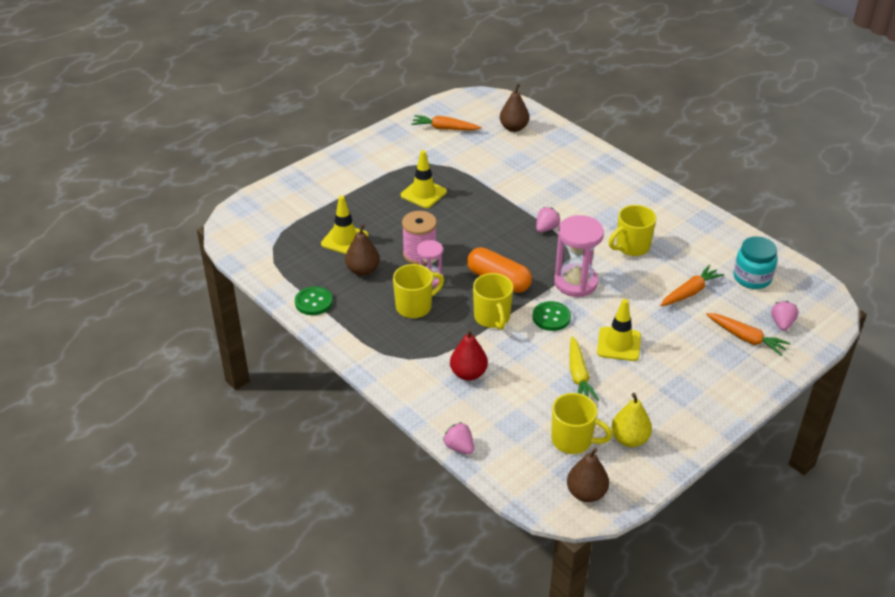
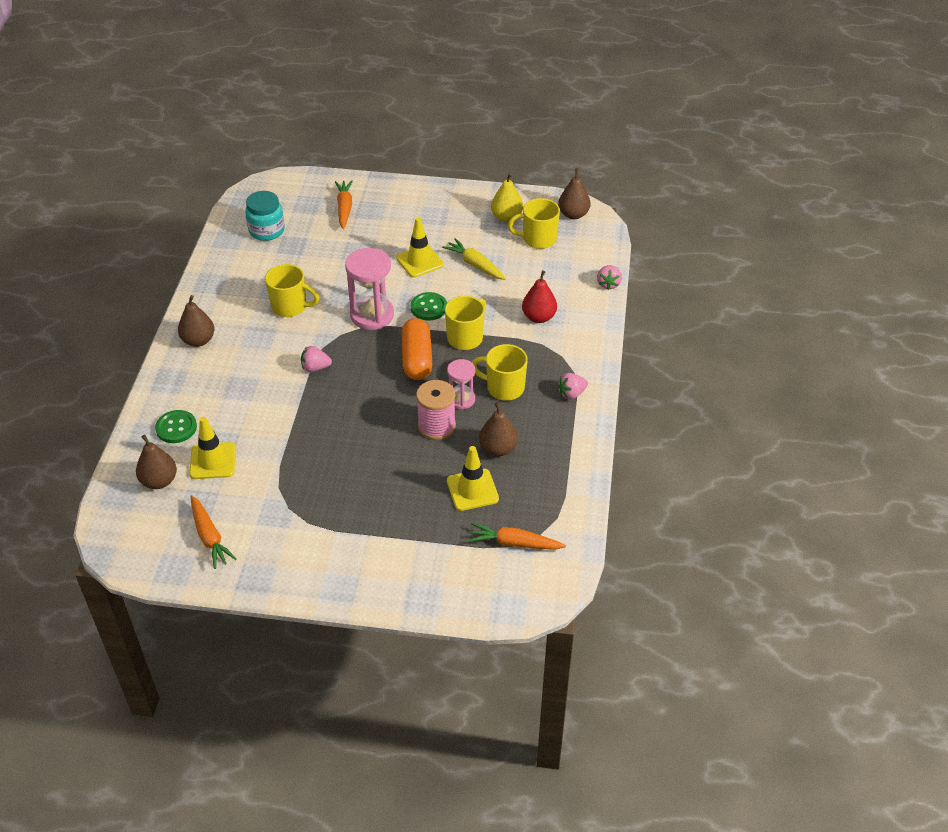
camera: 130 degrees left, 5 degrees up
(313, 302) = (571, 453): green button -> green button (176, 428)
(423, 193) = (345, 480): yellow traffic cone -> yellow traffic cone (213, 461)
(573, 440) = (538, 239): yellow mug -> yellow mug turned 75 degrees counterclockwise
(578, 375) = (475, 265): yellow carrot -> yellow carrot turned 90 degrees counterclockwise
(637, 190) = (198, 340): none -> brown pear
(690, 292) = (318, 253): orange carrot -> orange carrot (514, 543)
(782, 323) = (309, 199): pink strawberry -> pink strawberry (571, 394)

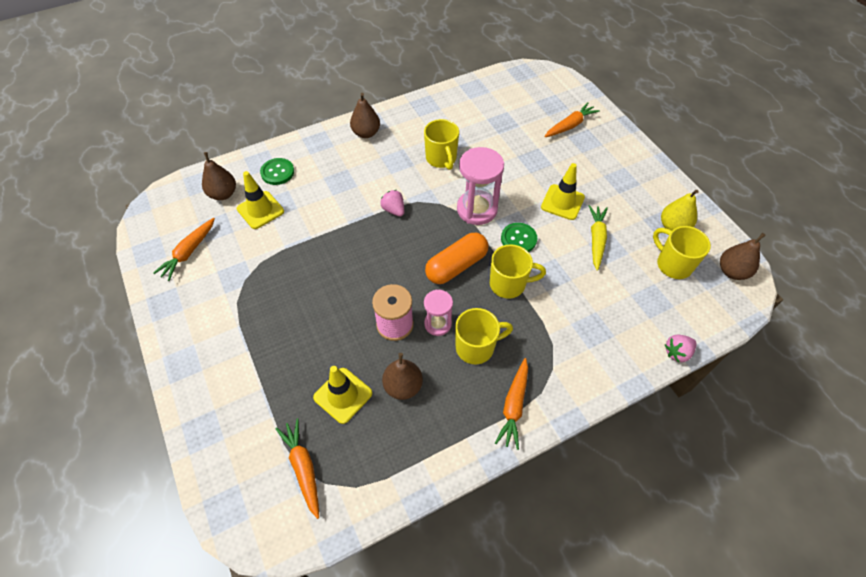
camera: 55 degrees right, 10 degrees up
(266, 230) = (503, 101): turquoise jar -> none
(504, 388) = (476, 347): yellow mug -> yellow mug turned 90 degrees clockwise
(539, 317) = (582, 322): red pear -> none
(571, 394) = (514, 406): pink strawberry -> orange carrot

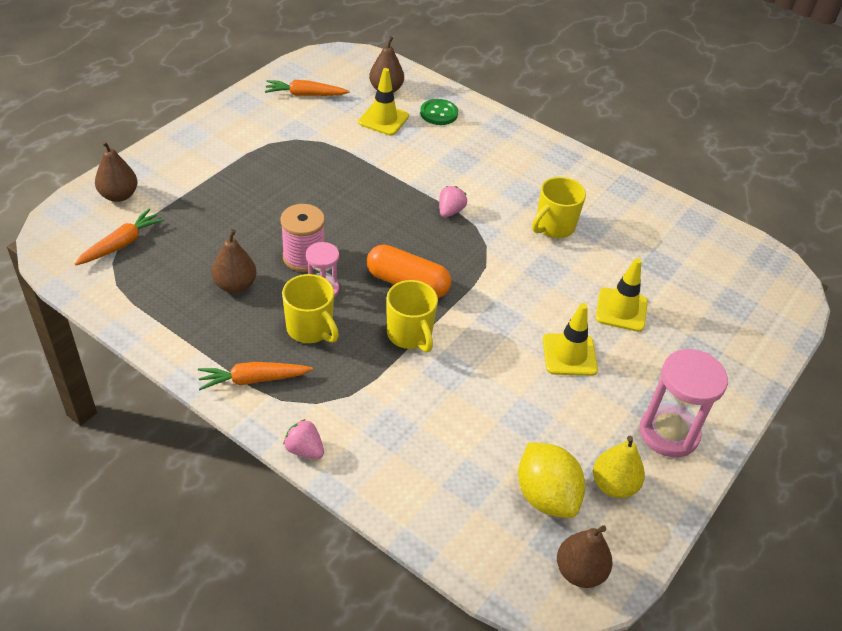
camera: 60 degrees right, 10 degrees down
(343, 395) = (205, 246): yellow traffic cone -> yellow traffic cone (621, 310)
(366, 133) = (543, 156): brown pear -> brown pear (119, 195)
(477, 209) = (500, 278): pink hourglass -> pink hourglass (668, 433)
(518, 239) = (481, 327): green button -> none
(570, 125) = (712, 331): orange carrot -> none
(596, 239) = (532, 403): yellow carrot -> none
(673, 264) = (546, 496): yellow mug -> yellow lemon
(677, 352) = (404, 525): pink strawberry -> pink strawberry (304, 450)

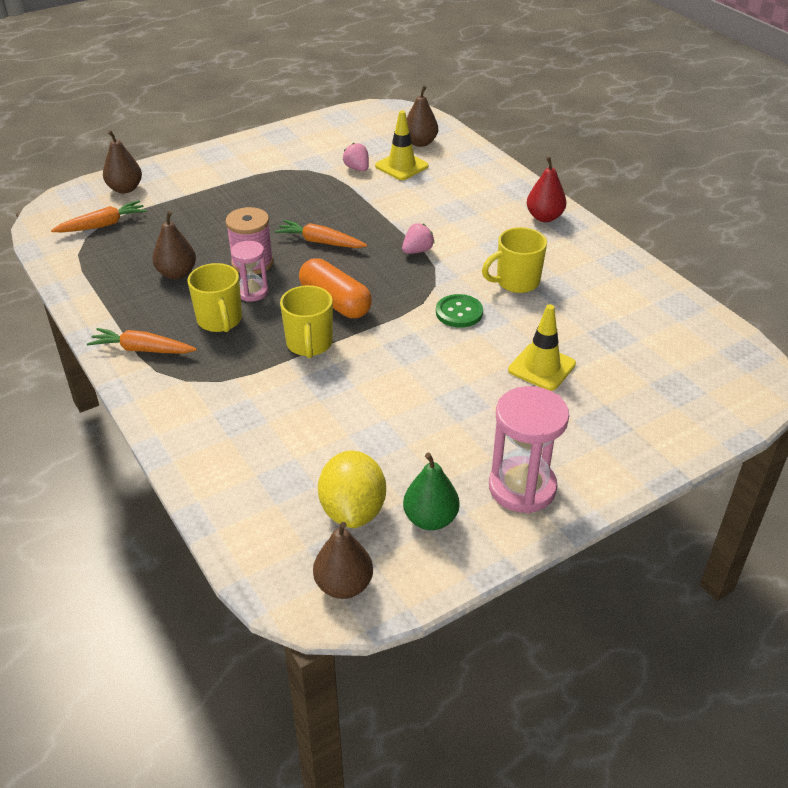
camera: 25 degrees right, 5 degrees down
(304, 450) = (149, 415): pink strawberry -> pink strawberry (357, 168)
(305, 95) = (340, 137): orange carrot -> orange carrot (320, 242)
(439, 113) = (460, 169): green button -> green button (459, 312)
(541, 153) = (544, 217): none -> red pear
(569, 355) = (459, 395): yellow traffic cone -> none
(613, 485) = (430, 519): yellow pear -> green pear

